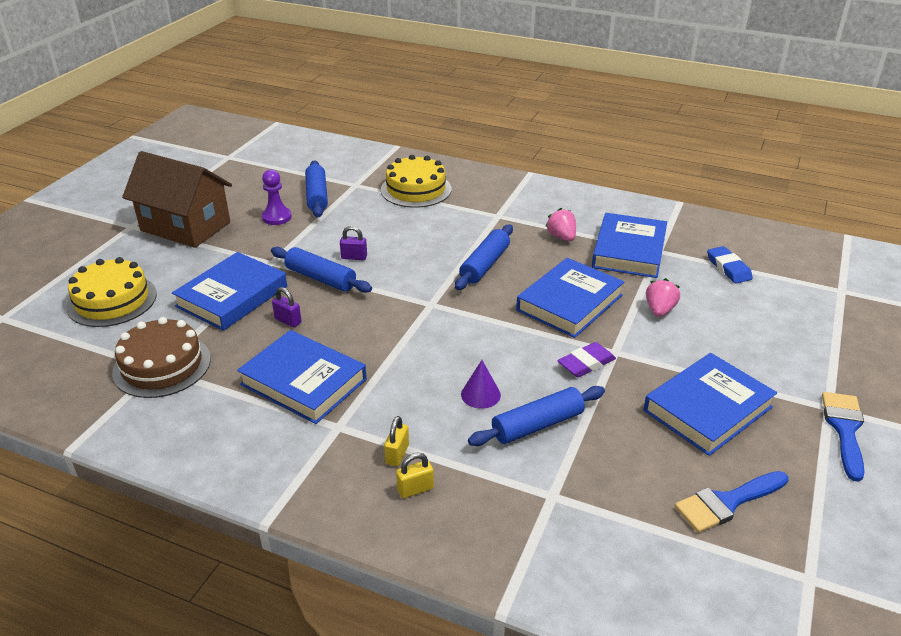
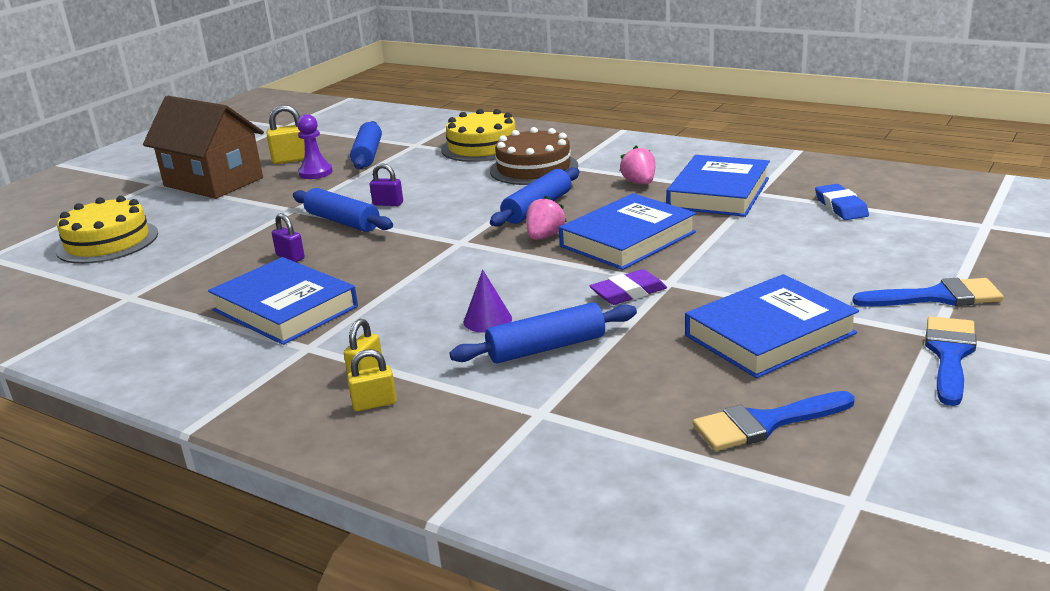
camera: 10 degrees right, 10 degrees down
(162, 365) = (135, 294): brown cake -> brown cake (533, 168)
(232, 296) = (237, 237): blue book -> none
(249, 200) = (292, 160): none -> yellow padlock
(659, 310) = (738, 245): pink strawberry -> pink strawberry (544, 237)
(822, 368) = (936, 297): none -> blue brush

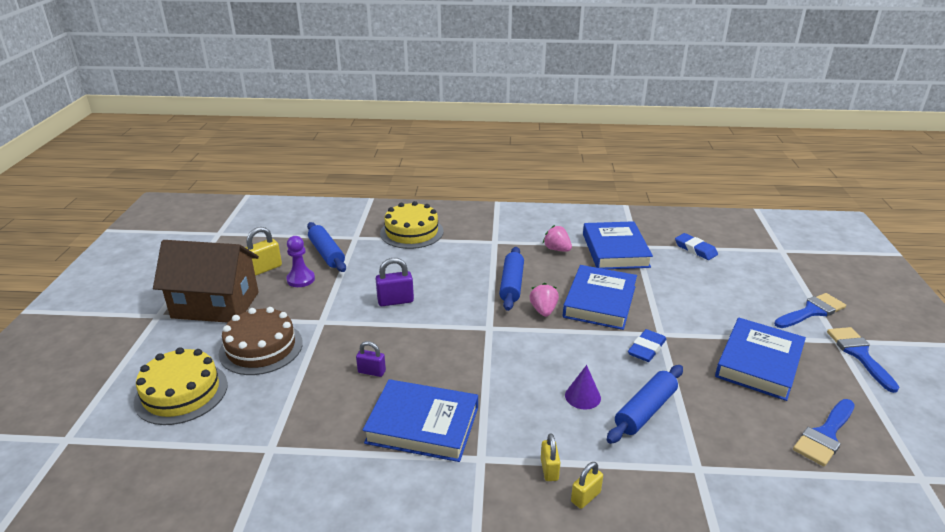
camera: 30 degrees left, 5 degrees up
(342, 222) = (377, 326): blue rolling pin -> none
(388, 204) = (395, 301): purple padlock -> purple padlock, size x1.51
(533, 168) = (471, 247): brown cake -> brown cake (261, 348)
(628, 292) = (646, 348): purple eraser -> blue eraser

